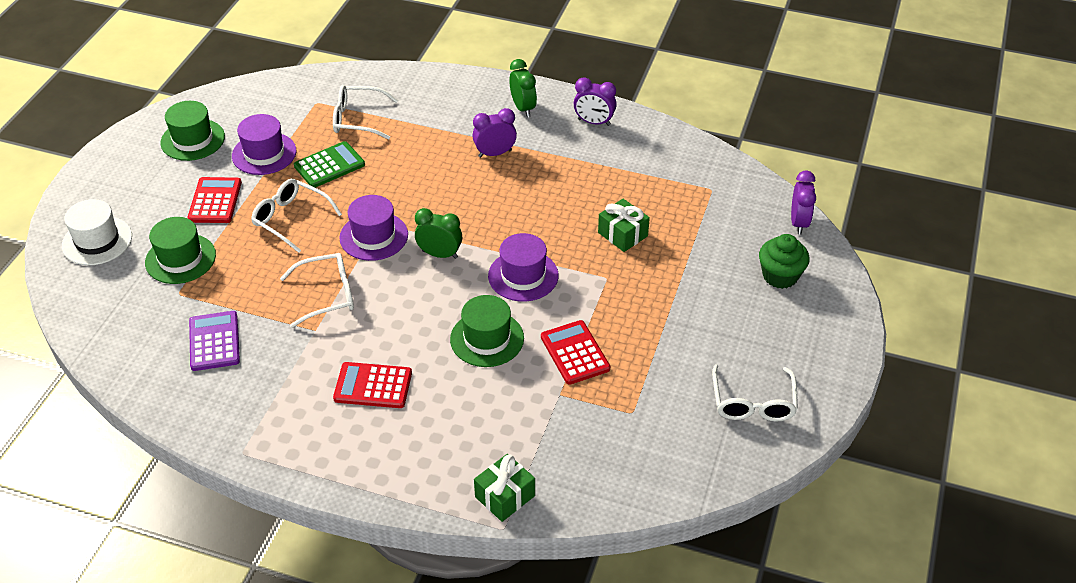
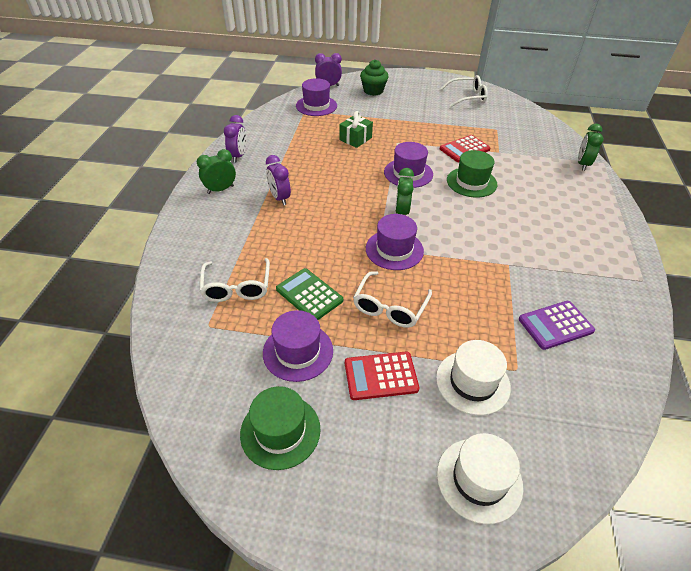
camera: 100 degrees left, 0 degrees up
(180, 259) = (472, 382): green hat -> white hat
(327, 295) = (469, 265): white glasses -> none
(373, 386) = (541, 226): red calculator -> none
(505, 496) = (582, 164): green gift -> green clock
(728, 203) = (316, 106): none -> purple hat

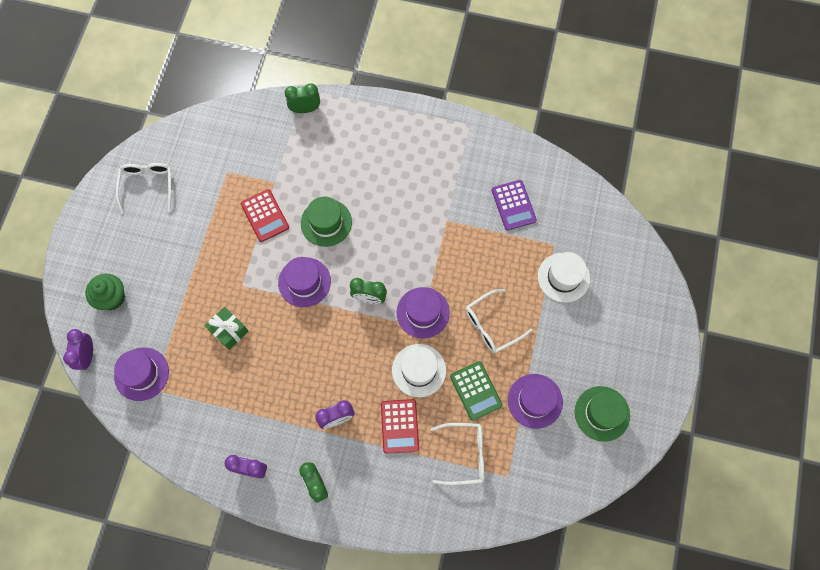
camera: 85 degrees left, 25 degrees up
(309, 295) = (475, 391): green calculator -> green calculator turned 75 degrees counterclockwise
(381, 376) = (558, 340): red calculator -> red calculator (399, 426)
(389, 307) = (491, 325): white glasses -> white glasses turned 120 degrees clockwise
(479, 479) = (633, 290): white hat -> white hat (419, 370)
(582, 164) = (305, 109): green clock -> green clock turned 150 degrees clockwise

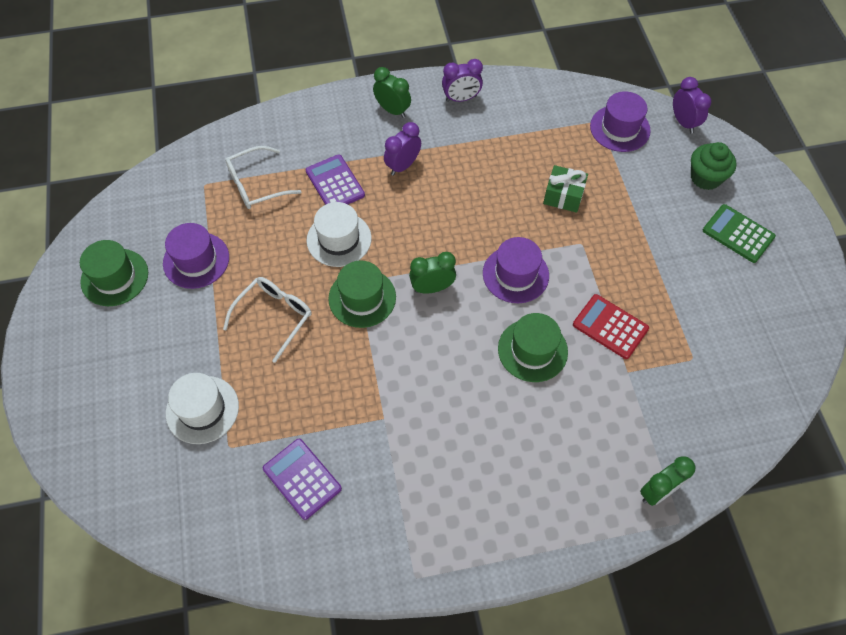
camera: 155 degrees right, 10 degrees down
(147, 185) = (770, 302): white glasses -> none
(399, 426) = (335, 183): red calculator -> purple calculator
(423, 312) = (362, 298): purple hat -> green hat
(475, 391) = (267, 244): green calculator -> green calculator (738, 234)

